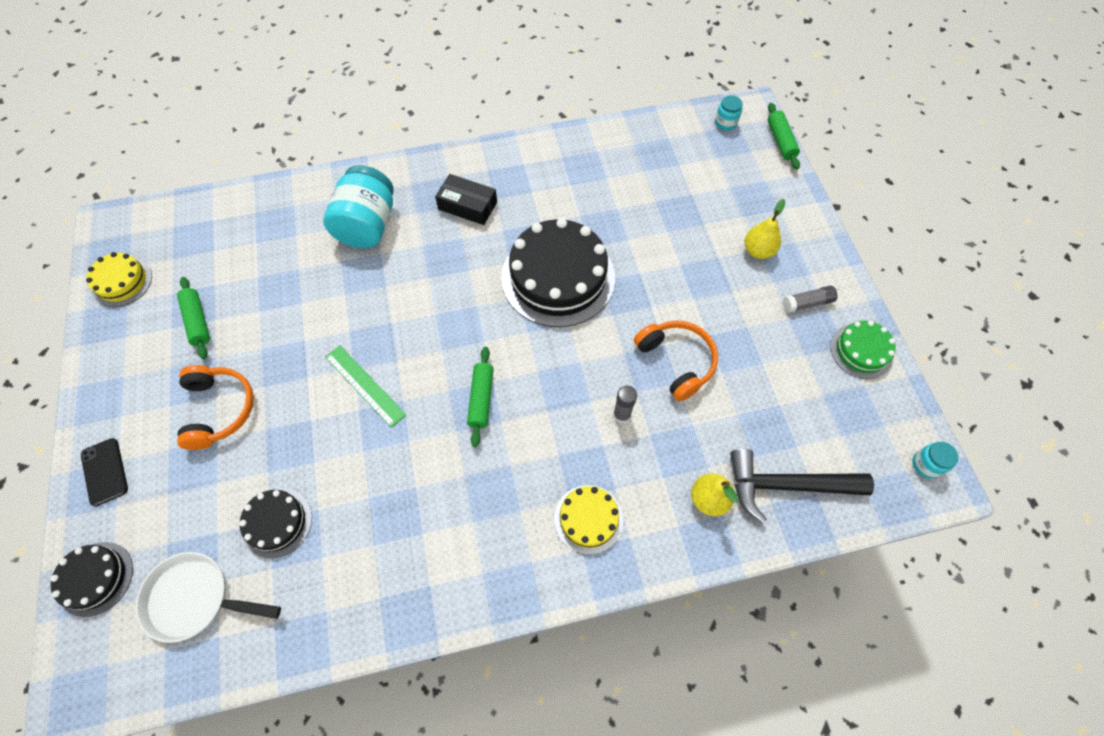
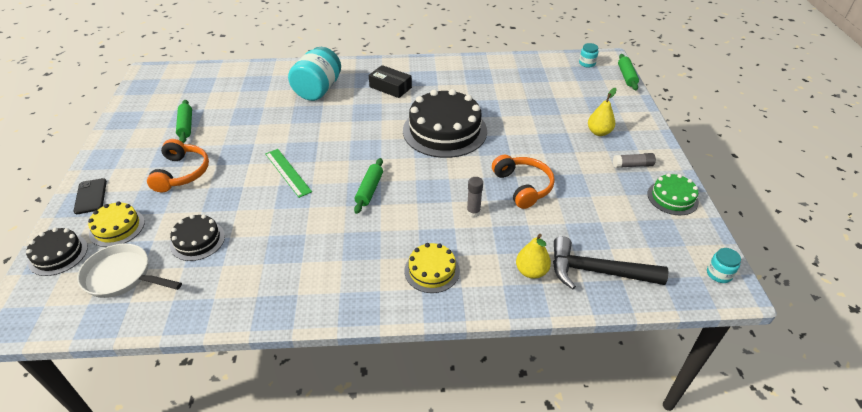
camera: 10 degrees right, 20 degrees down
(122, 282) = (145, 101): yellow cake -> yellow cake (117, 227)

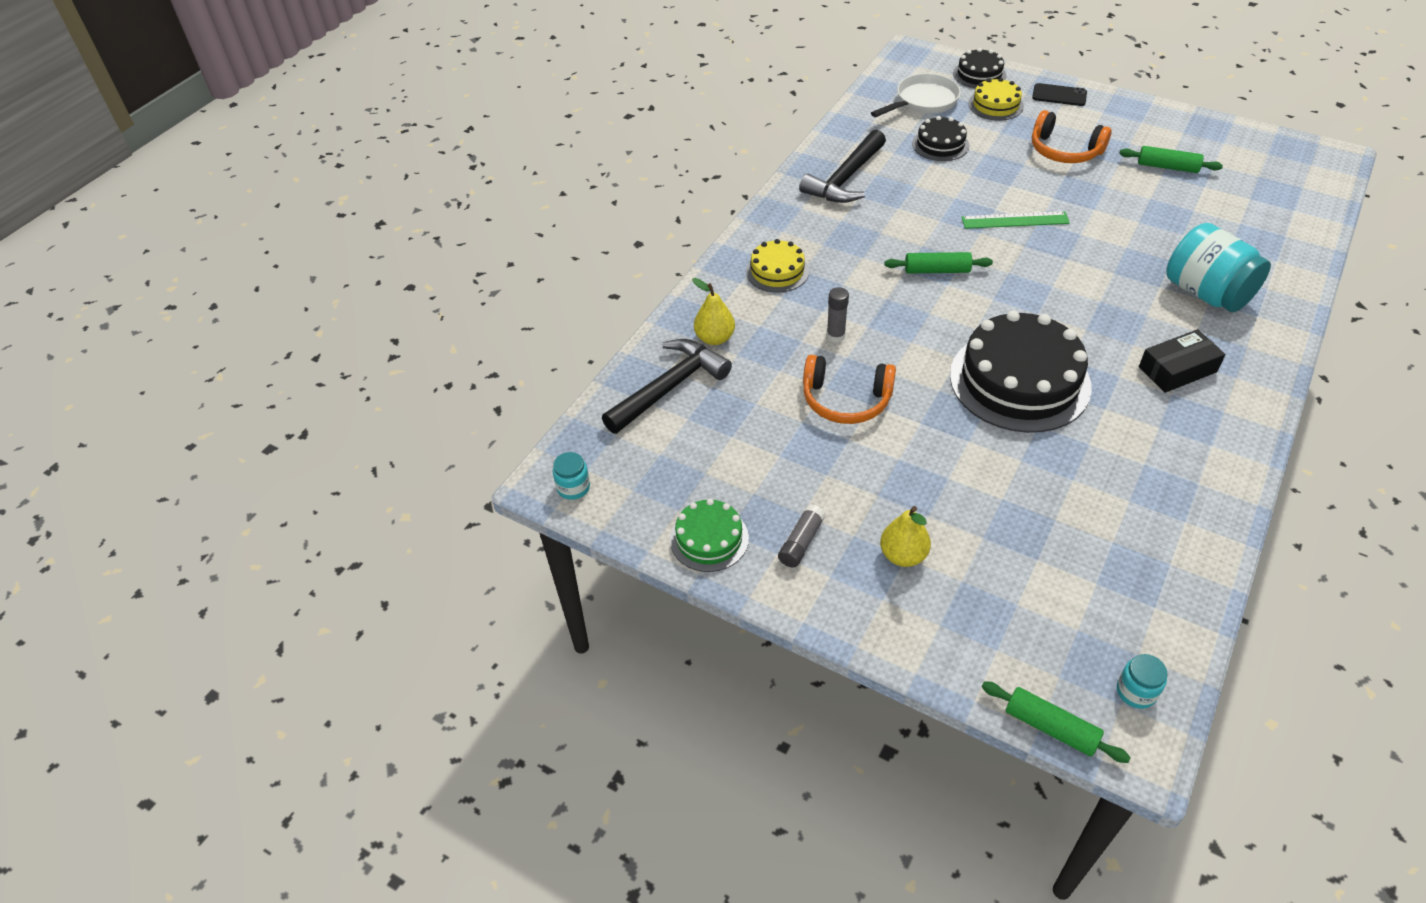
camera: 125 degrees right, 5 degrees up
(280, 281) = (845, 179): none -> black hammer
(369, 190) = (937, 270): green rolling pin -> green rolling pin turned 45 degrees counterclockwise

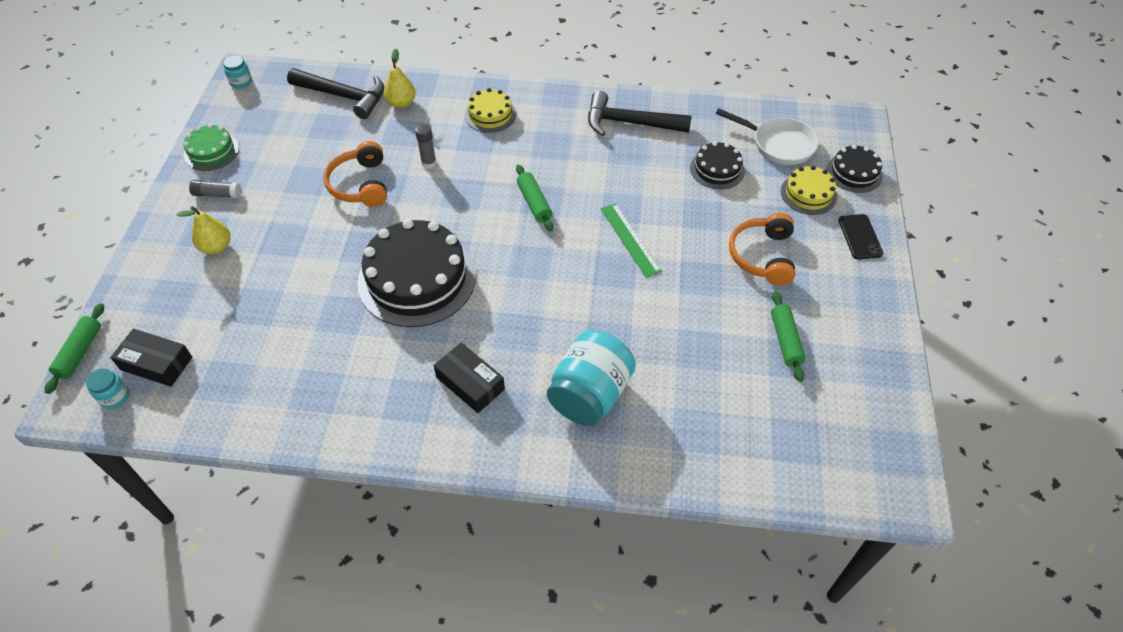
camera: 65 degrees right, 5 degrees up
(1090, 640) = (156, 363): none -> black box

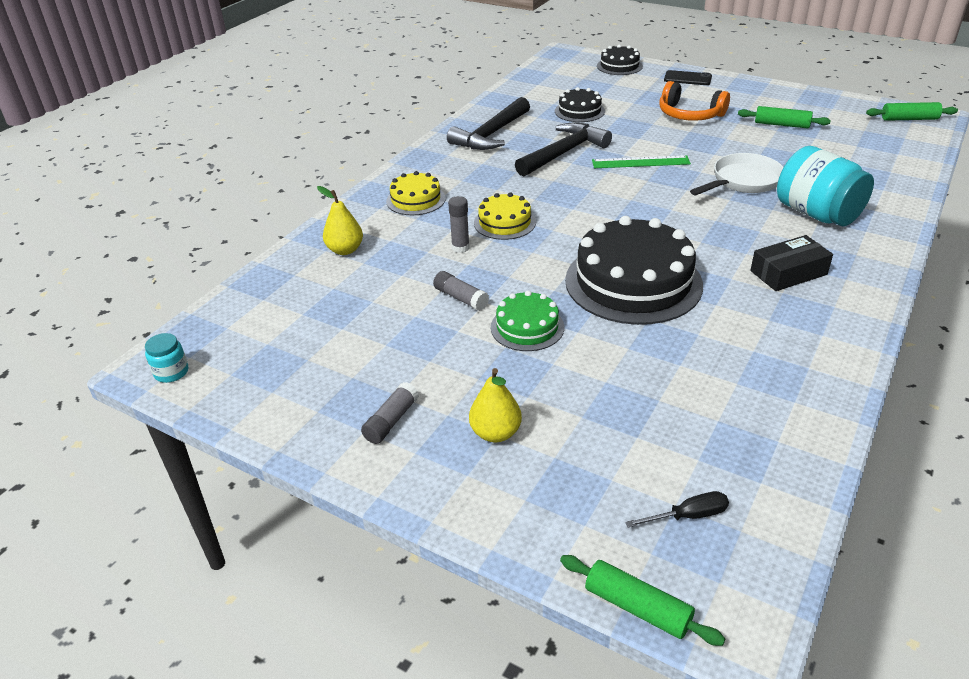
camera: 65 degrees left, 15 degrees down
(114, 396) = (737, 569): turquoise jar -> none
(156, 363) = (688, 516): black box -> black screwdriver
(211, 151) = (296, 418): green cake -> green cake (527, 327)
(344, 96) = (292, 288): black hammer -> black hammer (564, 153)
(360, 184) = (461, 298): orange headphones -> grey glue stick
(534, 203) = (564, 198): green rolling pin -> green rolling pin (909, 119)
(778, 144) = (568, 83): white pan -> white pan (743, 181)
(808, 194) = (631, 85): yellow cake -> yellow cake (504, 222)

